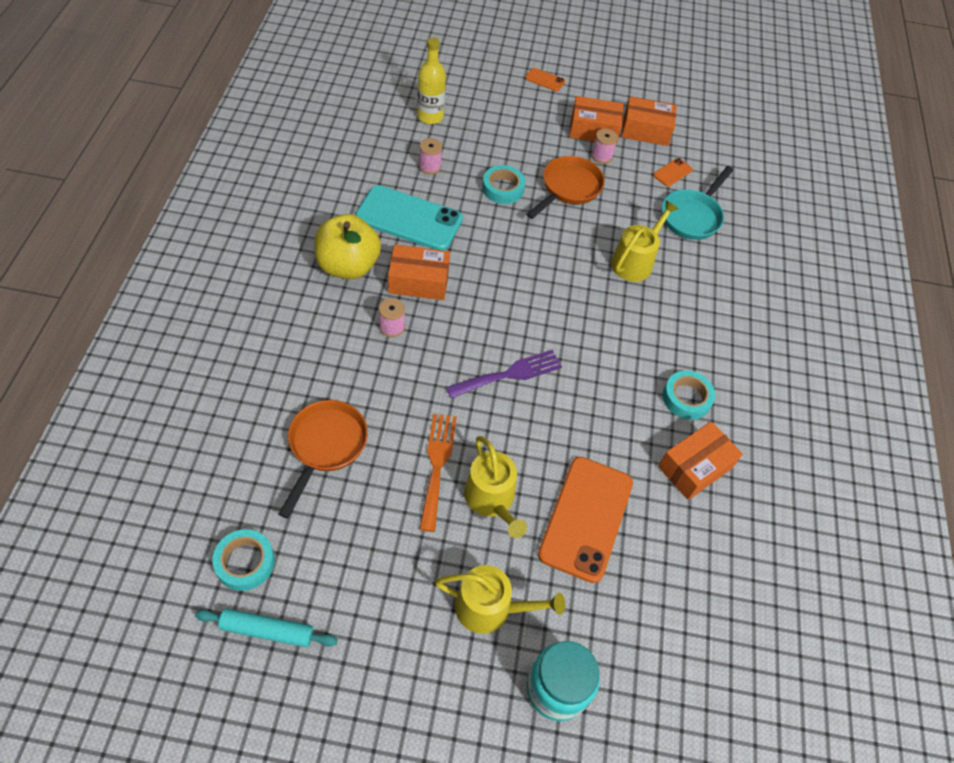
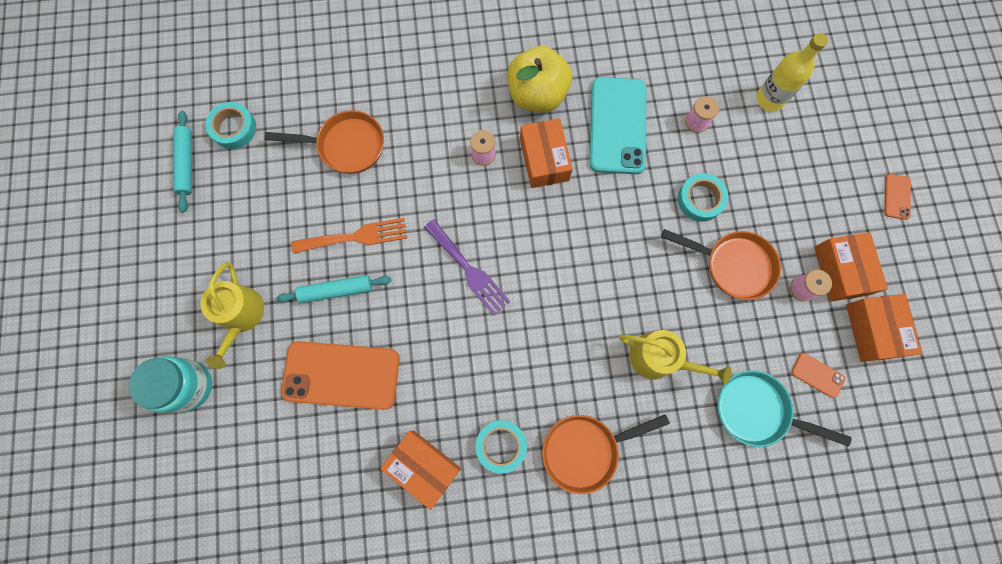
camera: 80 degrees right, 20 degrees up
(491, 499) = (336, 290): yellow watering can -> turquoise rolling pin
(702, 336) = (585, 450): none -> orange pan

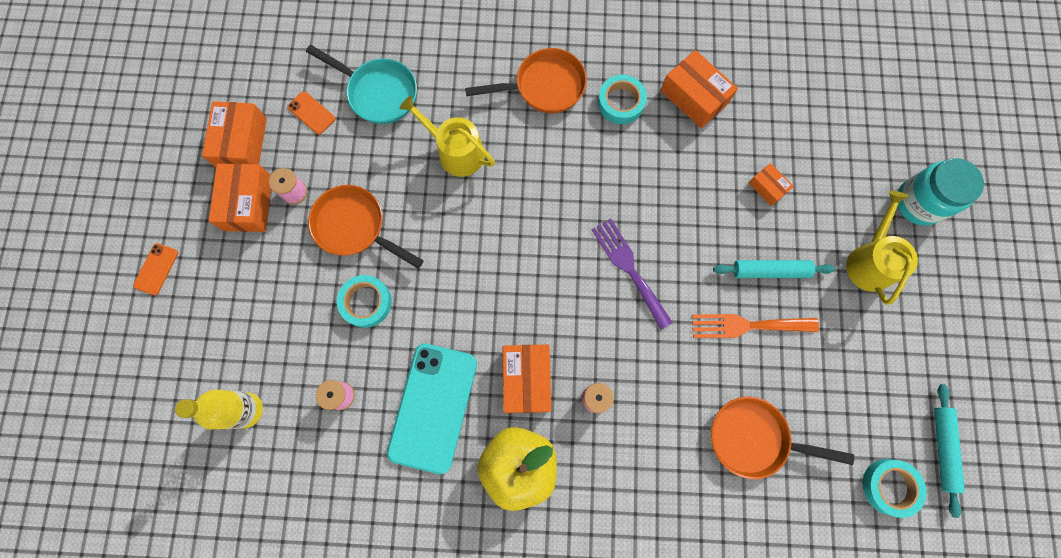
camera: 170 degrees left, 0 degrees up
(341, 375) = (767, 187): orange phone -> orange box

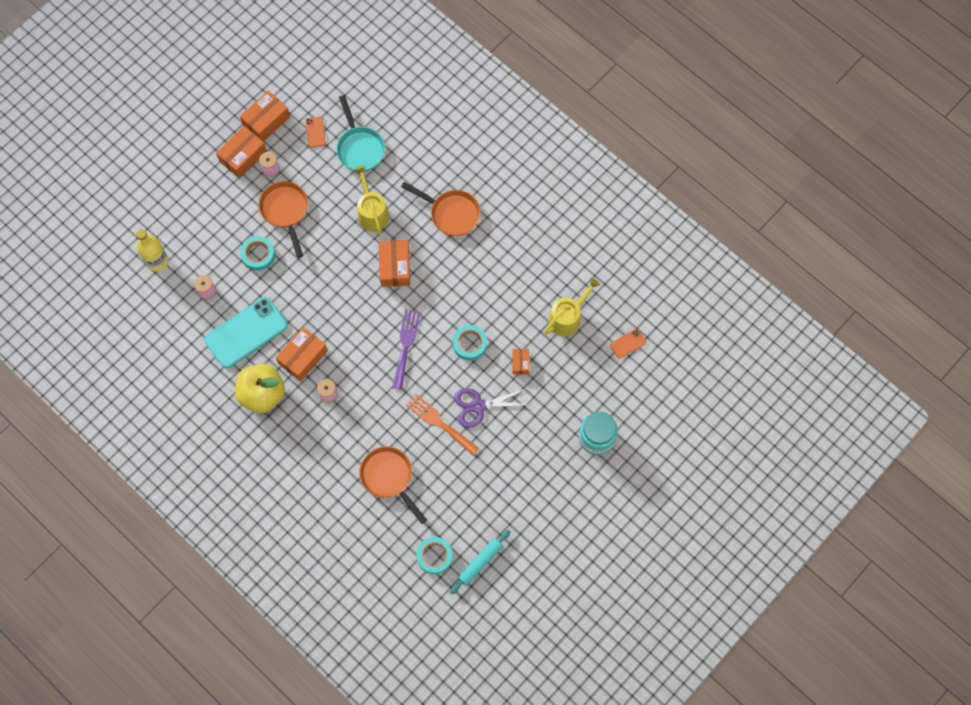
camera: 40 degrees right, 5 degrees down
(156, 269) = (171, 155): orange phone -> orange phone (627, 343)
(621, 102) = (485, 255): turquoise tape -> turquoise tape (469, 344)
(694, 97) = (528, 283): orange box -> orange box (395, 267)
(770, 271) = (478, 406): turquoise rolling pin -> purple scissors
(869, 261) = (537, 444): yellow watering can -> yellow watering can (567, 317)

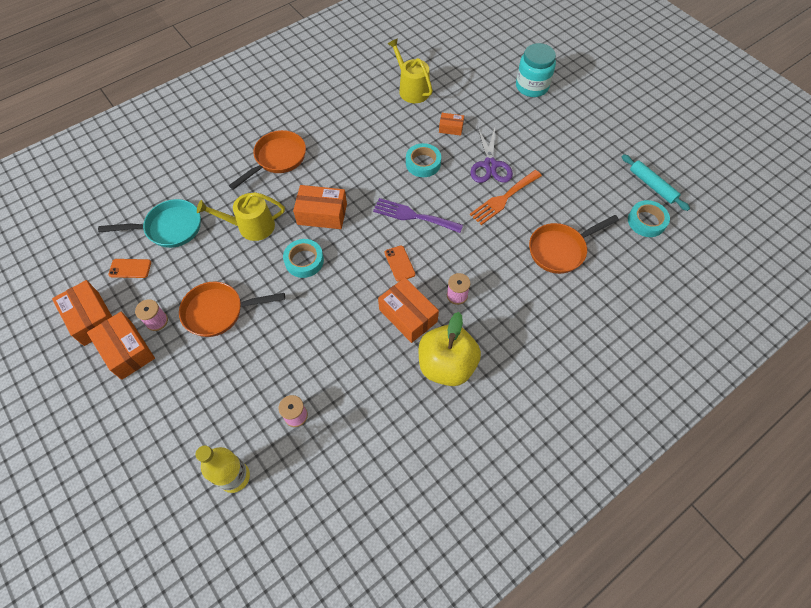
camera: 80 degrees left, 10 degrees down
(246, 333) = (363, 375): turquoise phone -> none
(258, 255) = (265, 348): turquoise tape -> turquoise tape (304, 261)
(627, 343) = (445, 54): orange phone -> orange phone (399, 263)

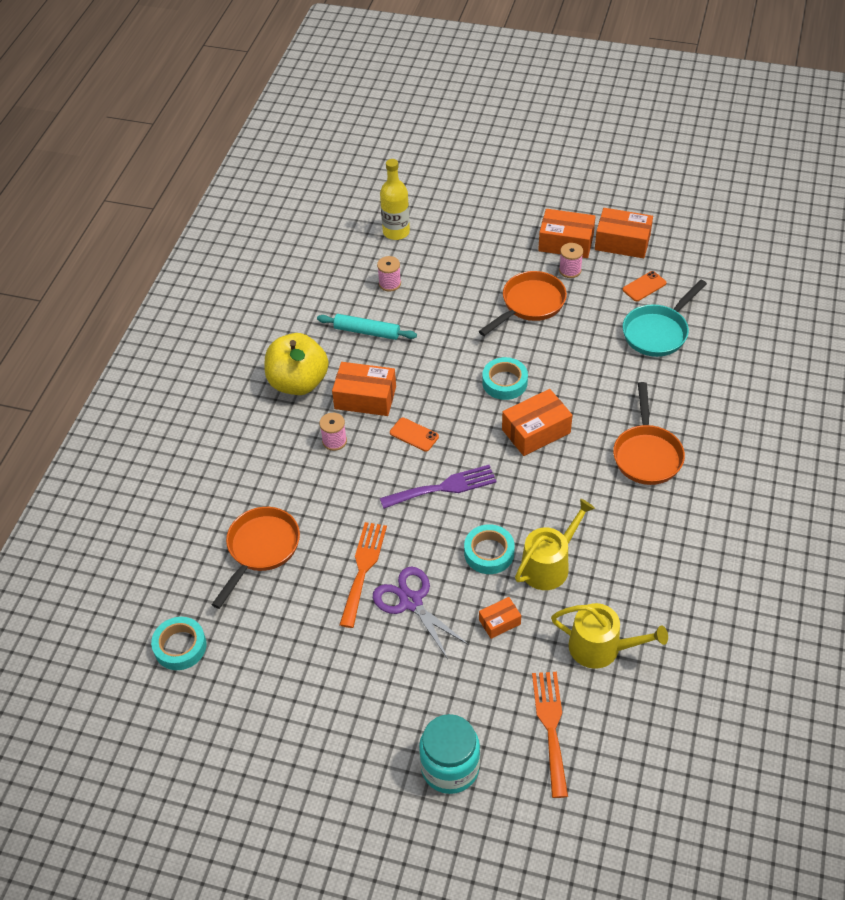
camera: 145 degrees right, 10 degrees down
(251, 226) = (588, 379): yellow watering can -> yellow watering can (549, 565)
(469, 75) = (550, 727): none -> orange fork
(652, 186) = (195, 704): turquoise rolling pin -> turquoise rolling pin (366, 331)

